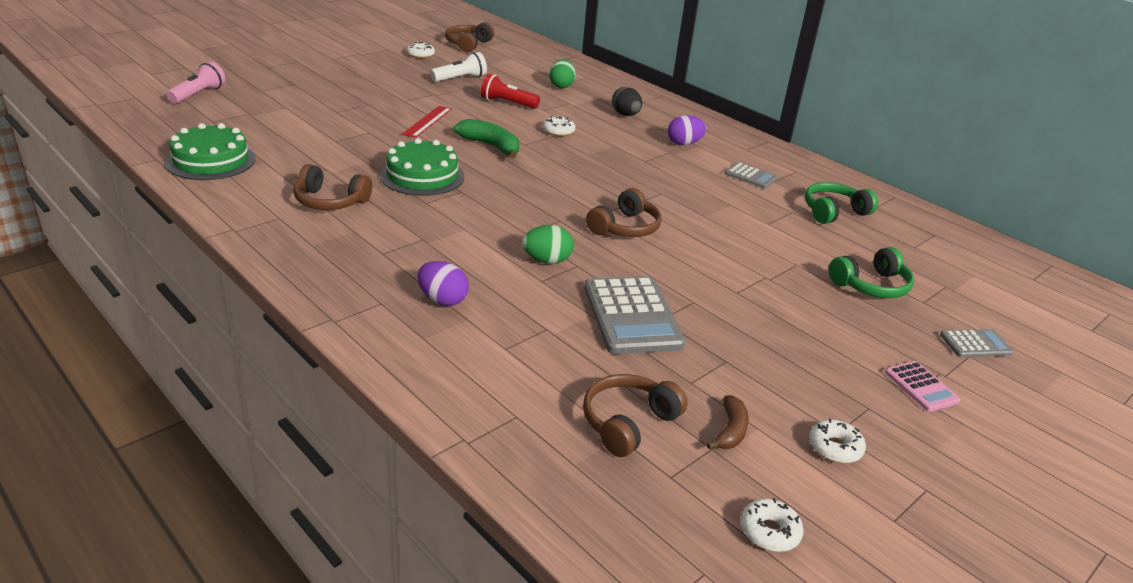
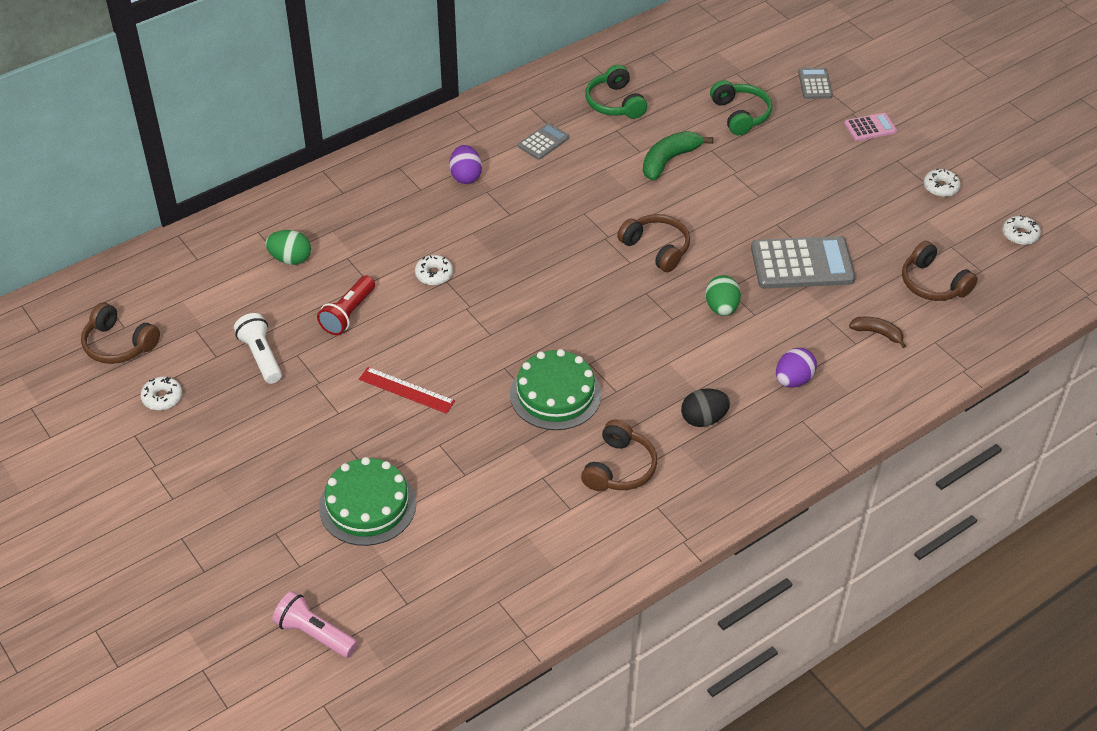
camera: 80 degrees left, 15 degrees up
(211, 161) = (525, 585): green cake -> green cake (367, 505)
(491, 146) = (477, 335): green banana -> green banana (669, 160)
(625, 115) = (385, 212): black egg -> black egg (703, 419)
(730, 430) = (932, 233): brown banana -> brown banana (877, 333)

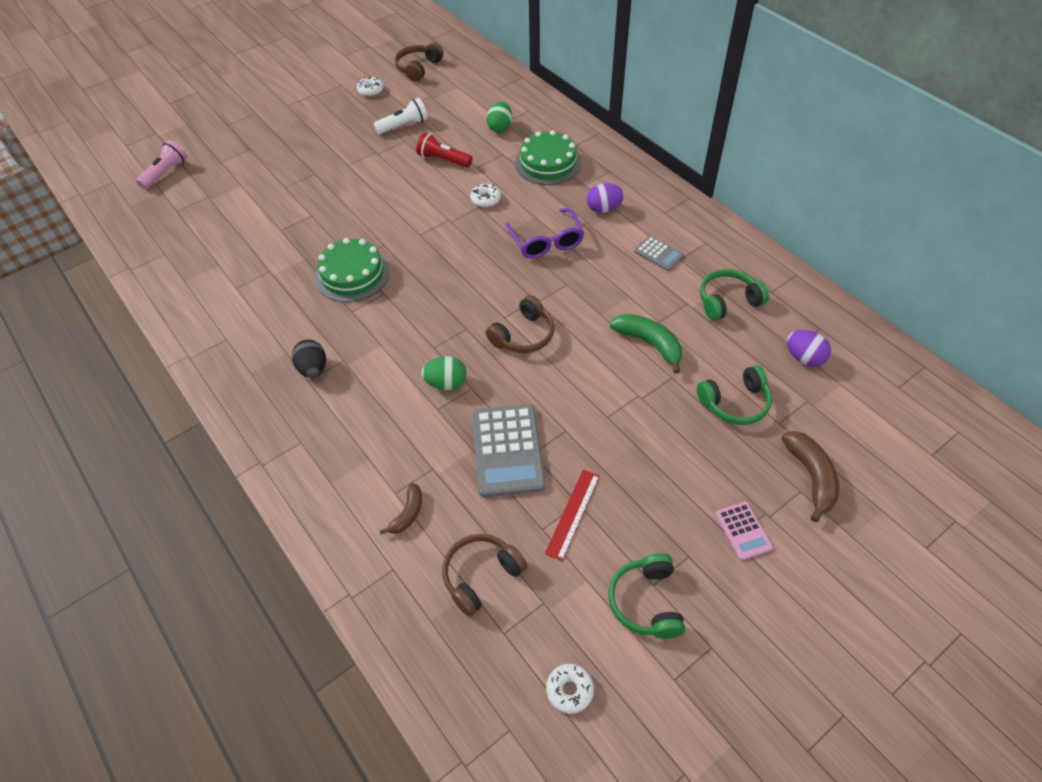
camera: 90 degrees right, 5 degrees up
(367, 505) = (263, 185): green cake -> green cake (548, 163)
(406, 390) = (365, 195): red ruler -> red ruler (572, 514)
(514, 225) = (546, 241): none -> purple glasses
(619, 468) = (270, 315): brown headphones -> none
(793, 380) = (351, 437): purple egg -> purple egg (804, 358)
(815, 84) = (811, 477): grey calculator -> brown banana
(940, 187) = (646, 602): white donut -> green headphones

